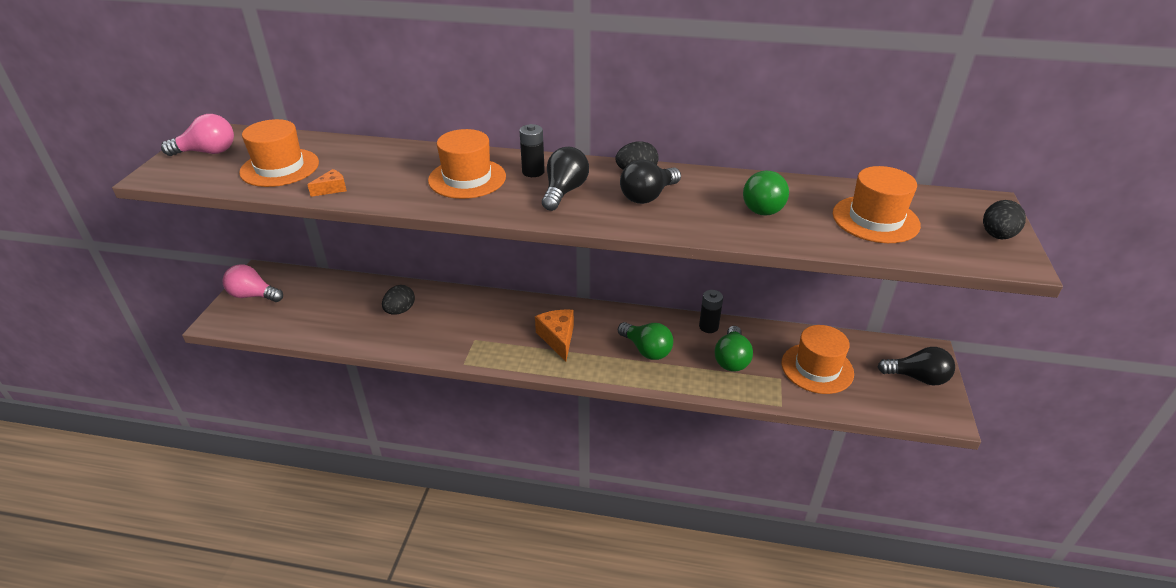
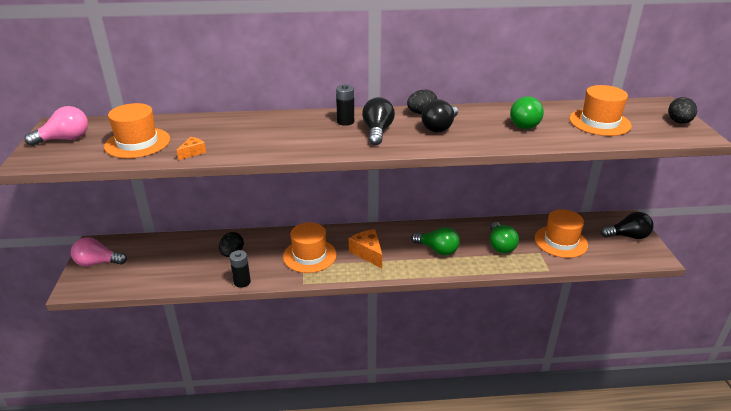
camera: 15 degrees left, 5 degrees down
(467, 178) = (298, 132): orange hat -> orange hat (309, 255)
(708, 327) = (474, 227): black battery -> black battery (242, 282)

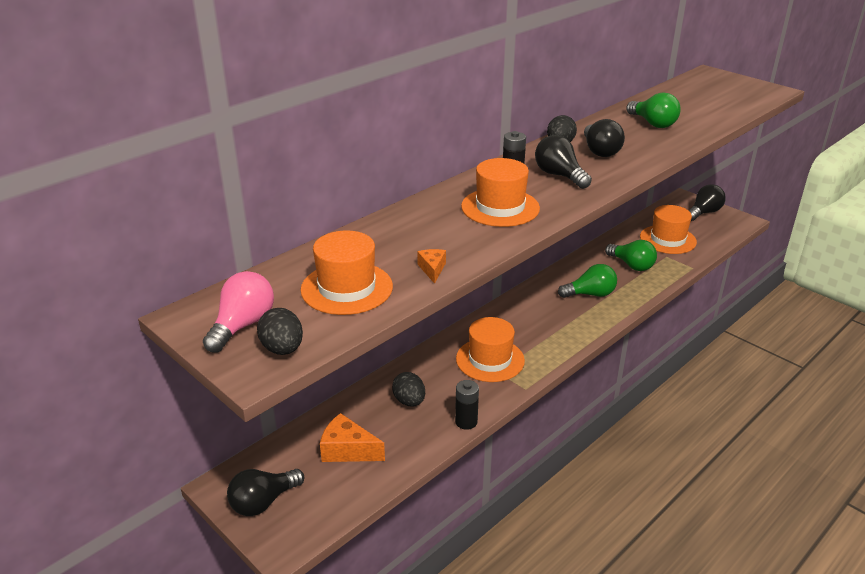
camera: 40 degrees left, 0 degrees up
(98, 263) = (263, 502): pink light bulb -> black light bulb
(368, 253) = (538, 328): orange cheese -> orange cheese (347, 450)
(599, 122) = (700, 103): orange hat -> orange hat (500, 207)
(679, 122) = (745, 84): black egg -> black egg (282, 349)

